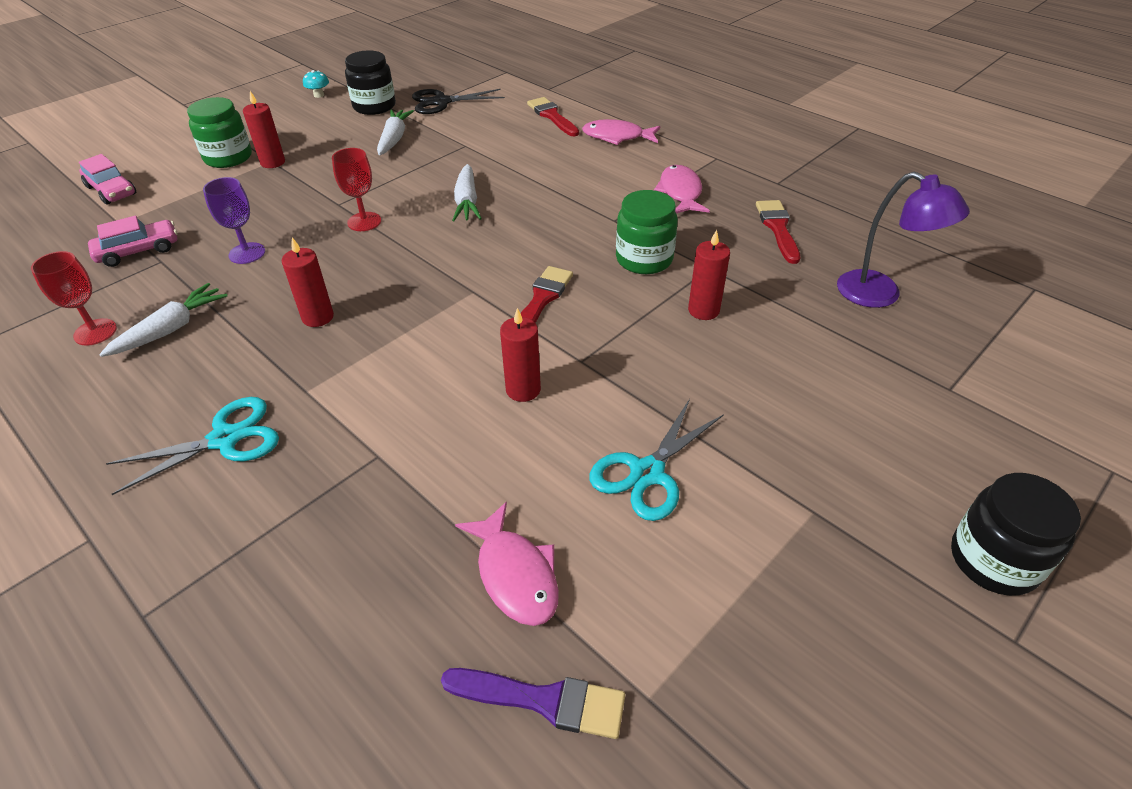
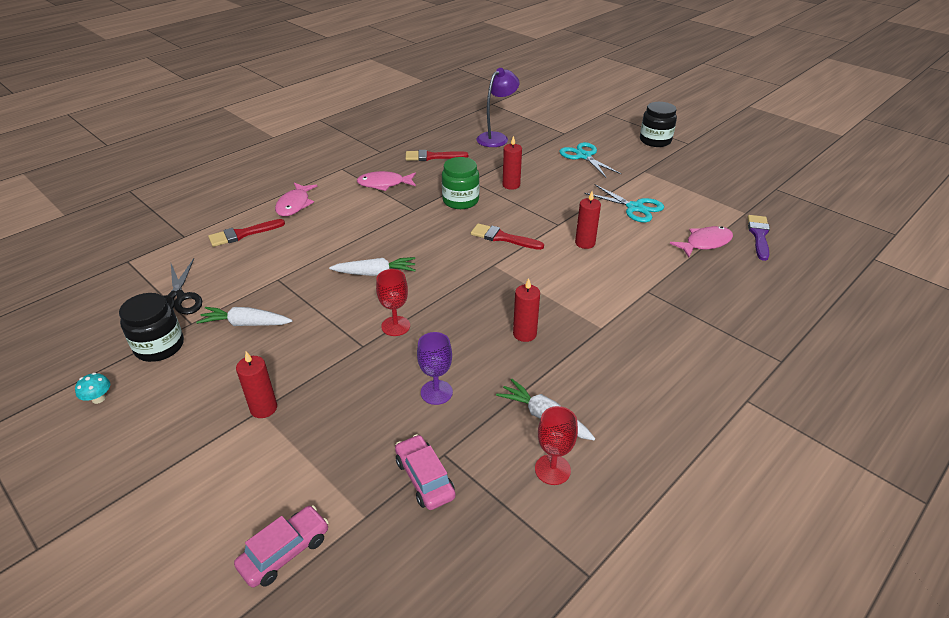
camera: 90 degrees left, 5 degrees down
(225, 439) = (652, 357): turquoise scissors -> turquoise scissors (584, 156)
(228, 157) = (236, 451): green jar -> none

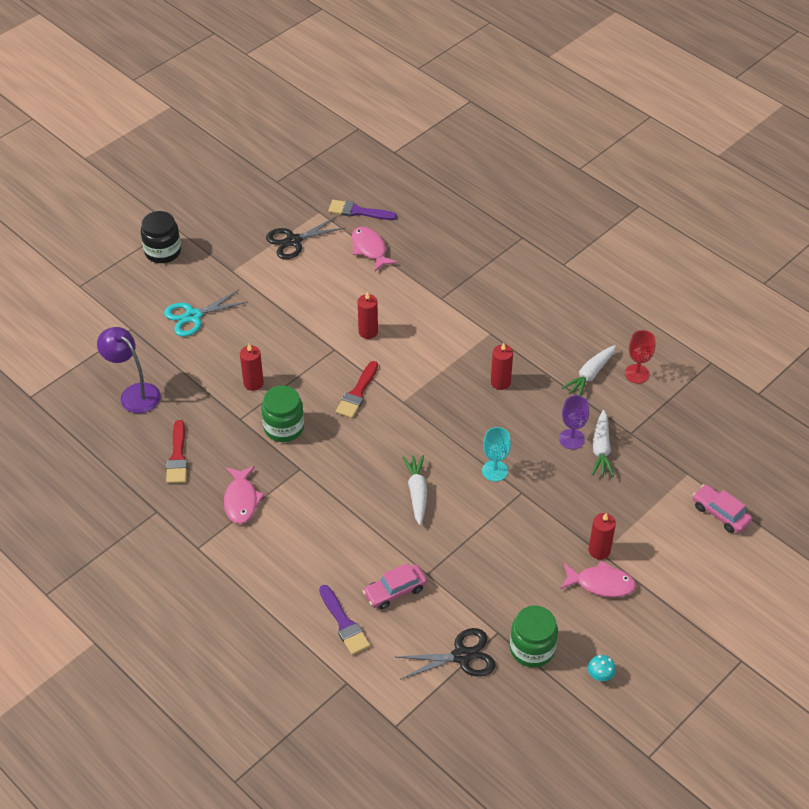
camera: 90 degrees left, 10 degrees up
(159, 346) = (532, 649): black jar -> green jar
(243, 234) = (344, 623): red brush -> purple brush
(245, 324) = (497, 586): white carrot -> white carrot (601, 449)
(294, 205) = (283, 584): pink fish -> pink fish (601, 583)
(395, 326) = (494, 471): red goblet -> turquoise goblet
(425, 478) = (653, 443): pink car -> pink car (395, 591)
(635, 208) = (306, 288): turquoise scissors -> none
(696, 199) = (293, 241): none -> black scissors

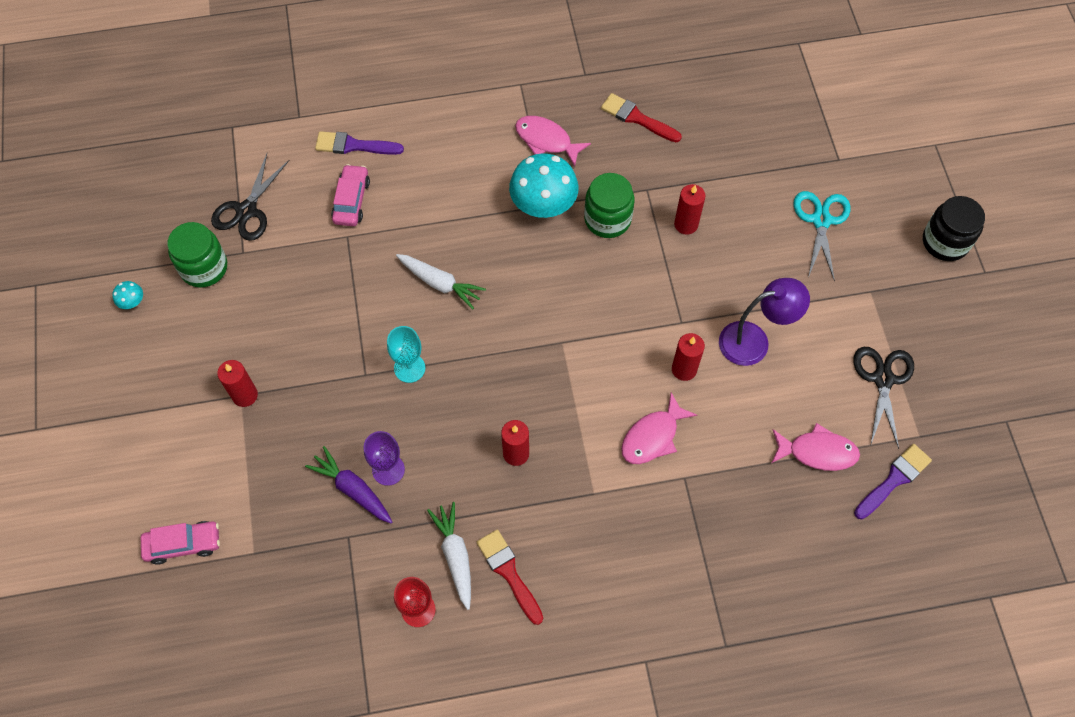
camera: 125 degrees right, 15 degrees up
(134, 393) = (744, 122): purple lamp -> purple lamp (754, 341)
(302, 470) = (543, 205): none -> turquoise mushroom
(357, 393) = (604, 307): red brush -> red brush (509, 572)
(601, 449) = (352, 489): white carrot -> purple carrot
(601, 583) = (212, 370): pink fish -> pink fish (652, 436)

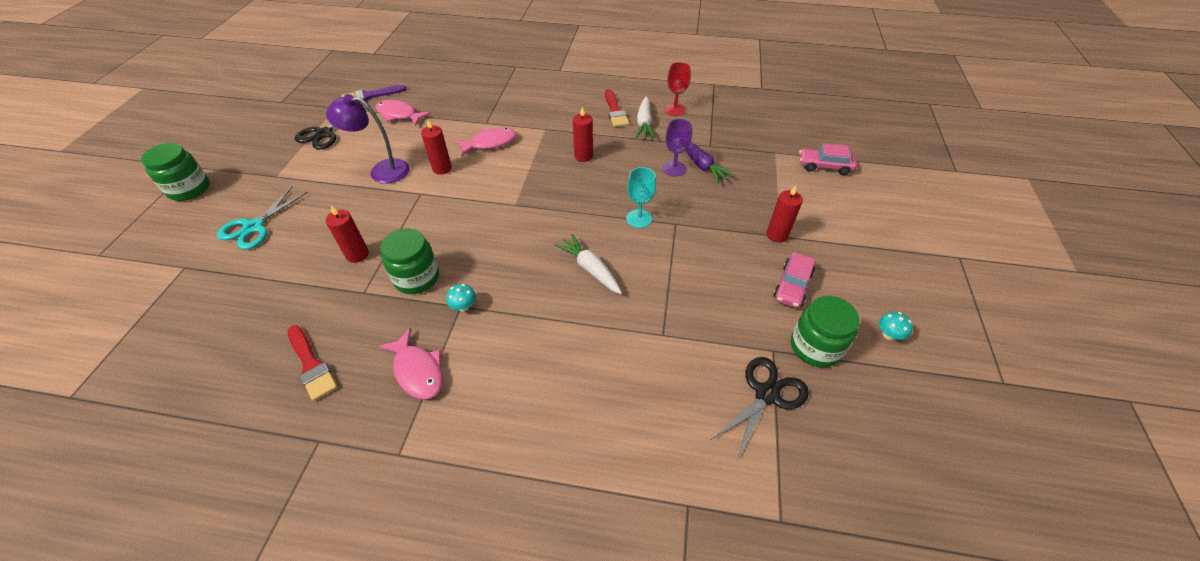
camera: 160 degrees left, 15 degrees down
(351, 201) = (649, 369): pink car -> pink car (792, 286)
(354, 145) = (628, 437): purple brush -> none
(543, 205) = (464, 306): turquoise mushroom -> turquoise mushroom, size x0.42
(945, 242) = (189, 189): black jar -> green jar

